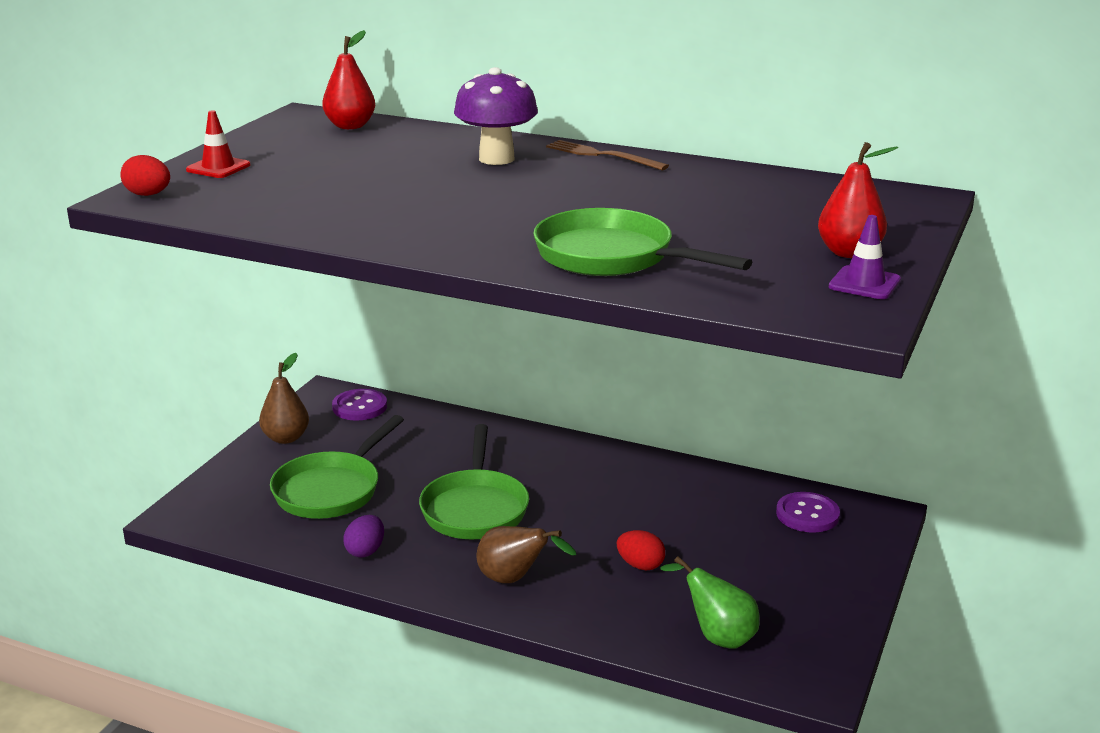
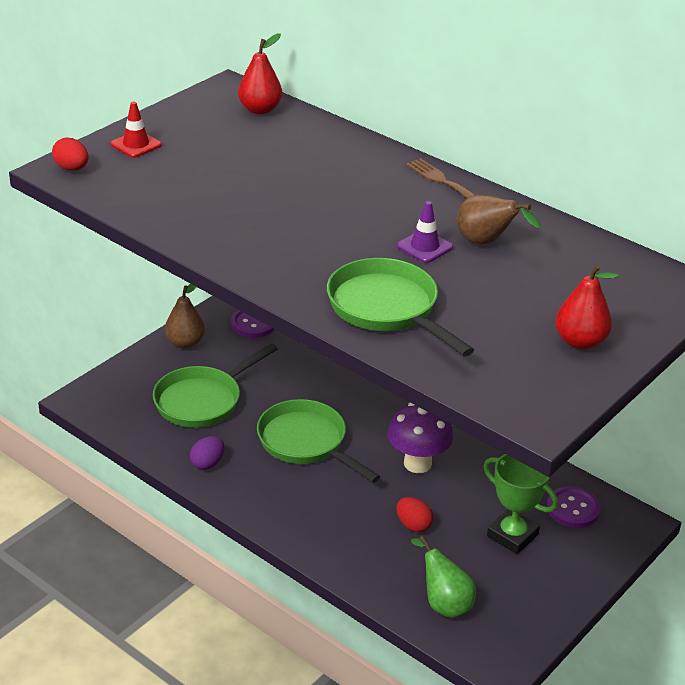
camera: 15 degrees right, 10 degrees up
(475, 508) = (306, 443): green pan -> green pan turned 120 degrees clockwise
(496, 159) = (357, 173): purple mushroom -> purple mushroom (417, 463)
(515, 579) = (310, 515): brown pear -> brown pear (486, 243)
(757, 553) = (512, 535): none -> green trophy
(864, 283) = (569, 379): purple traffic cone -> purple traffic cone (424, 247)

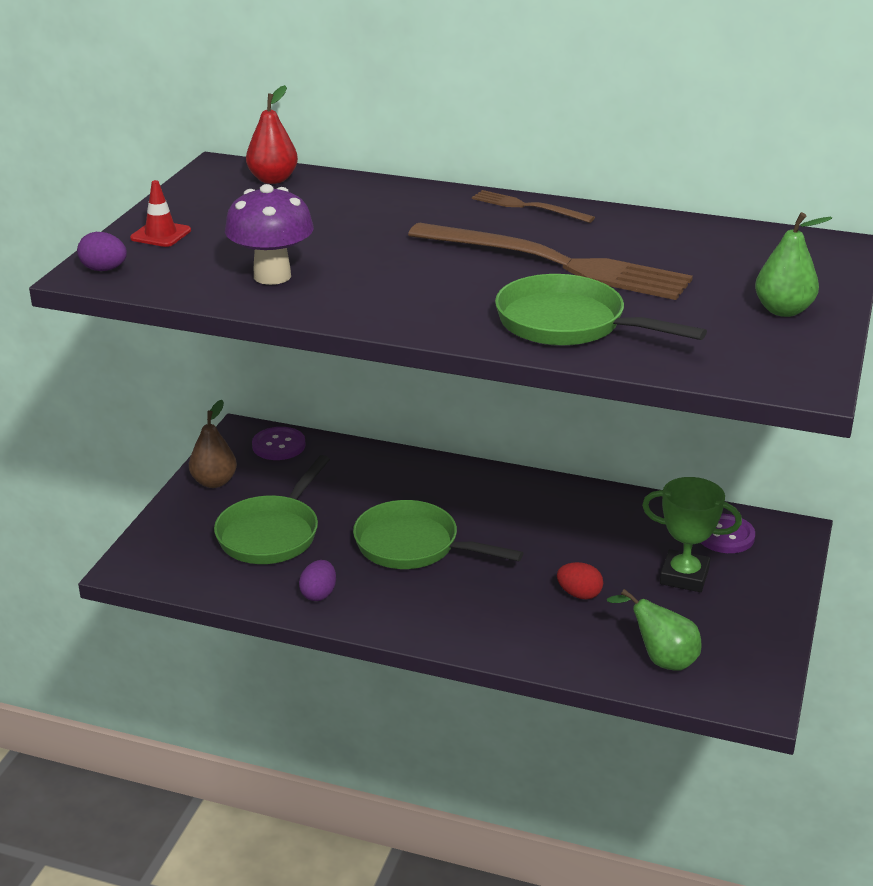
camera: 20 degrees left, 5 degrees down
(72, 168) = (104, 269): red egg -> purple egg
(417, 463) = (543, 535): purple mushroom -> purple mushroom (272, 276)
(424, 247) = (556, 263): purple traffic cone -> brown fork
(486, 243) = (614, 248): brown pear -> none
(580, 342) = (783, 310): red pear -> green pear

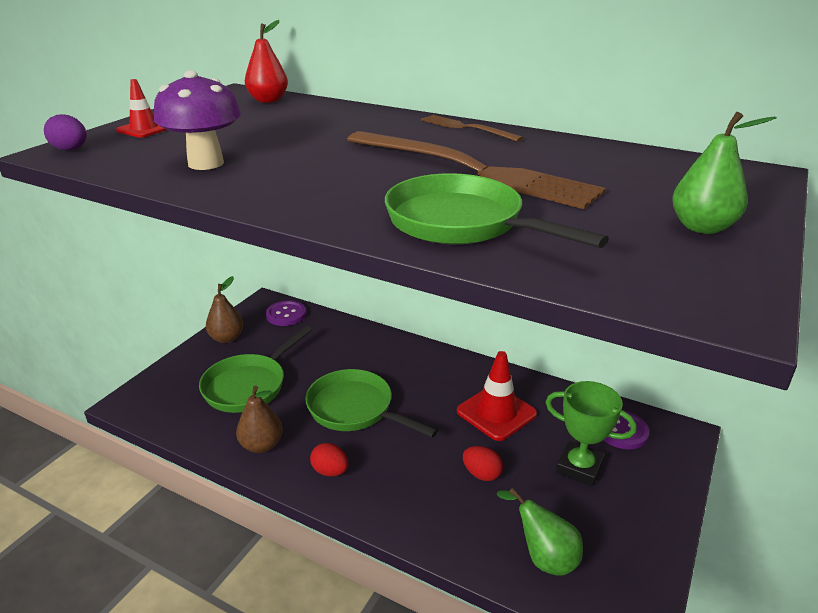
camera: 10 degrees right, 0 degrees up
(319, 594) = (262, 445): purple egg -> brown pear
(409, 610) = (330, 471): none -> red egg
(580, 532) = (496, 412): none -> red traffic cone

